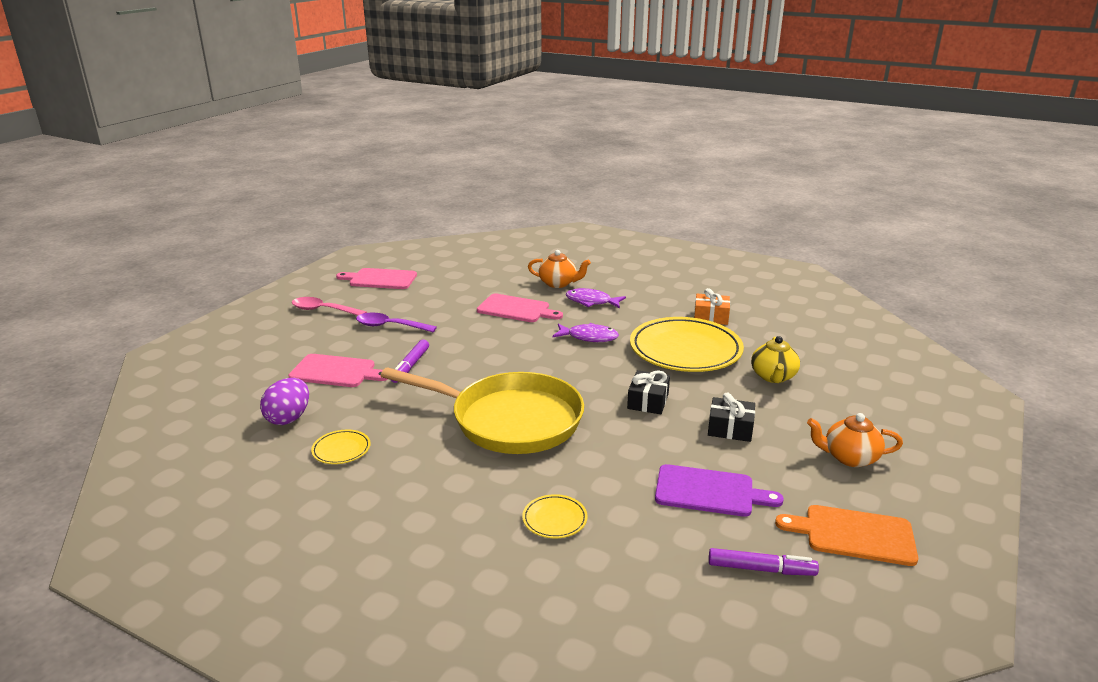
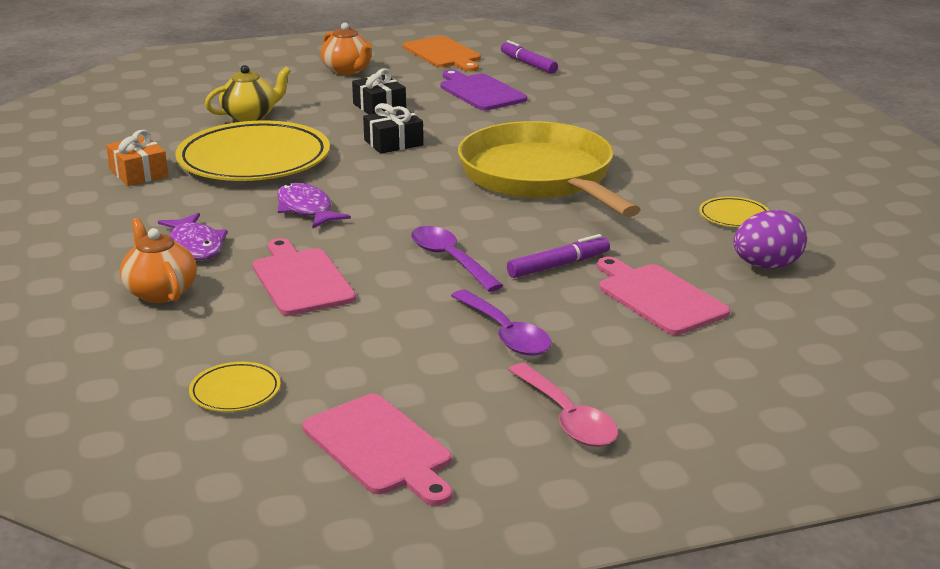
camera: 135 degrees left, 0 degrees up
(469, 345) = (450, 259): none -> purple spoon
(554, 519) = (613, 118): yellow plate -> yellow plate (235, 391)

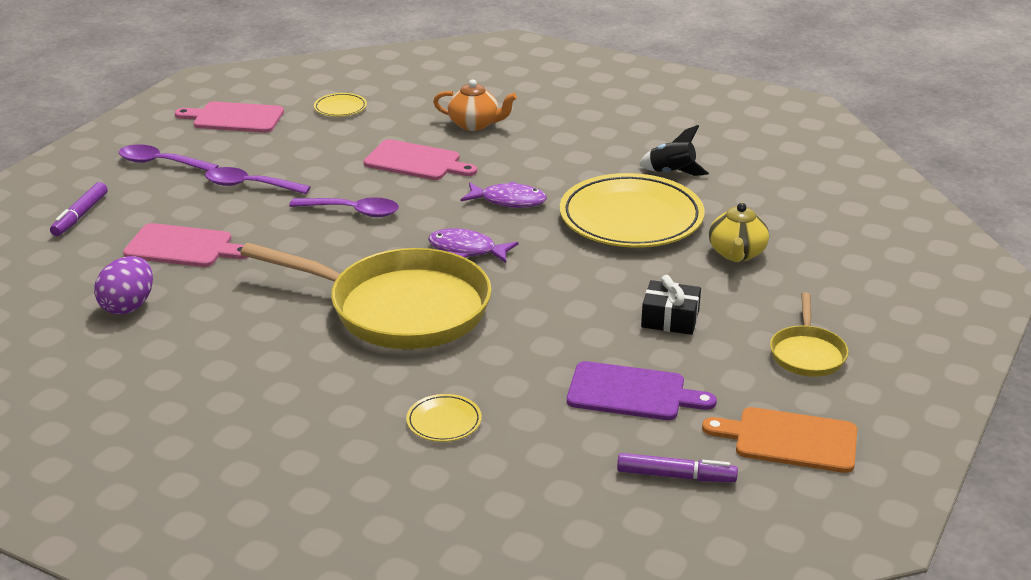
camera: 135 degrees right, 5 degrees up
(139, 173) = (672, 173): orange gift -> black rocket
(195, 246) = (517, 151): purple fish -> purple fish (467, 250)
(347, 70) = (807, 353): orange teapot -> yellow pan
(393, 143) = (574, 285): black gift -> none
(558, 265) = (277, 239): purple marker -> purple marker (80, 215)
(566, 417) = (161, 163): pink spoon -> purple spoon
(734, 216) = (195, 344): yellow plate -> yellow plate (444, 421)

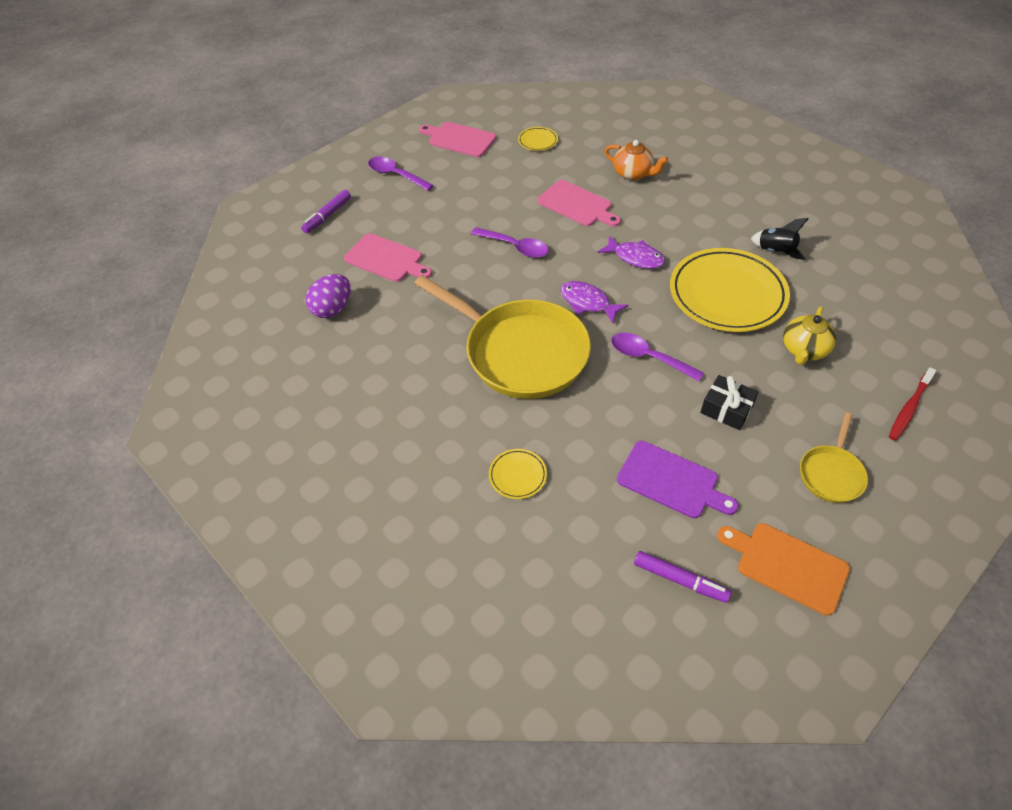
camera: 20 degrees right, 20 degrees up
(250, 186) = (450, 208): purple spoon -> purple spoon (648, 357)
(869, 285) = (909, 408): none -> red toothbrush

